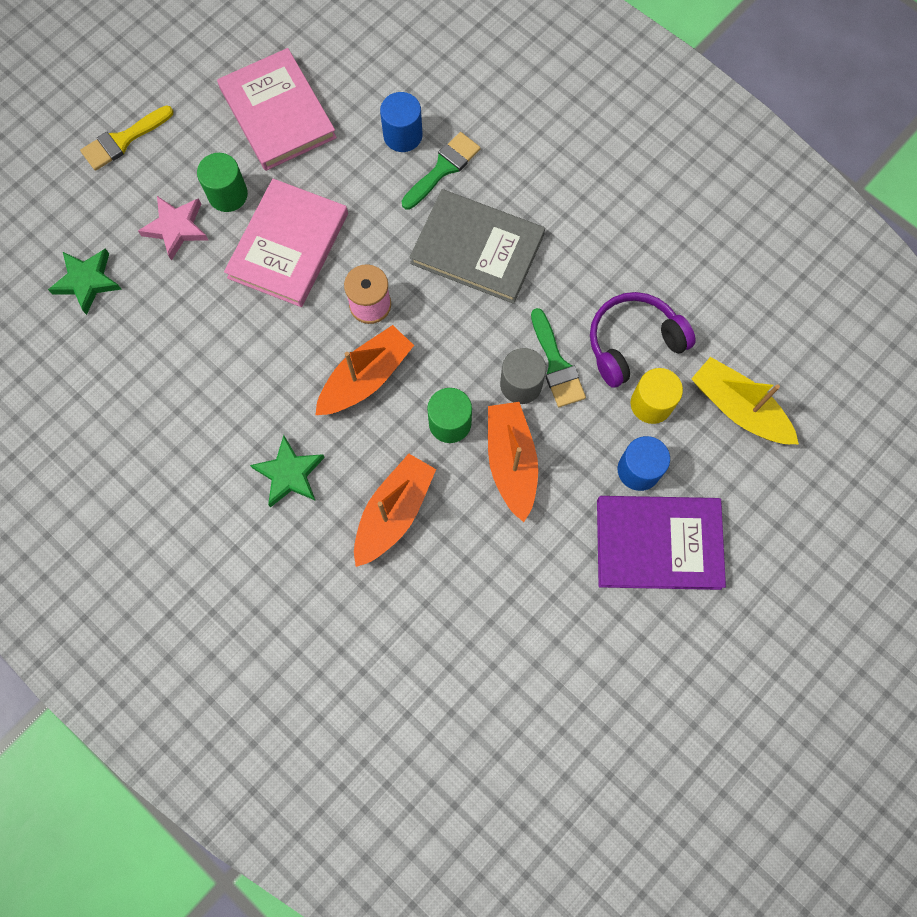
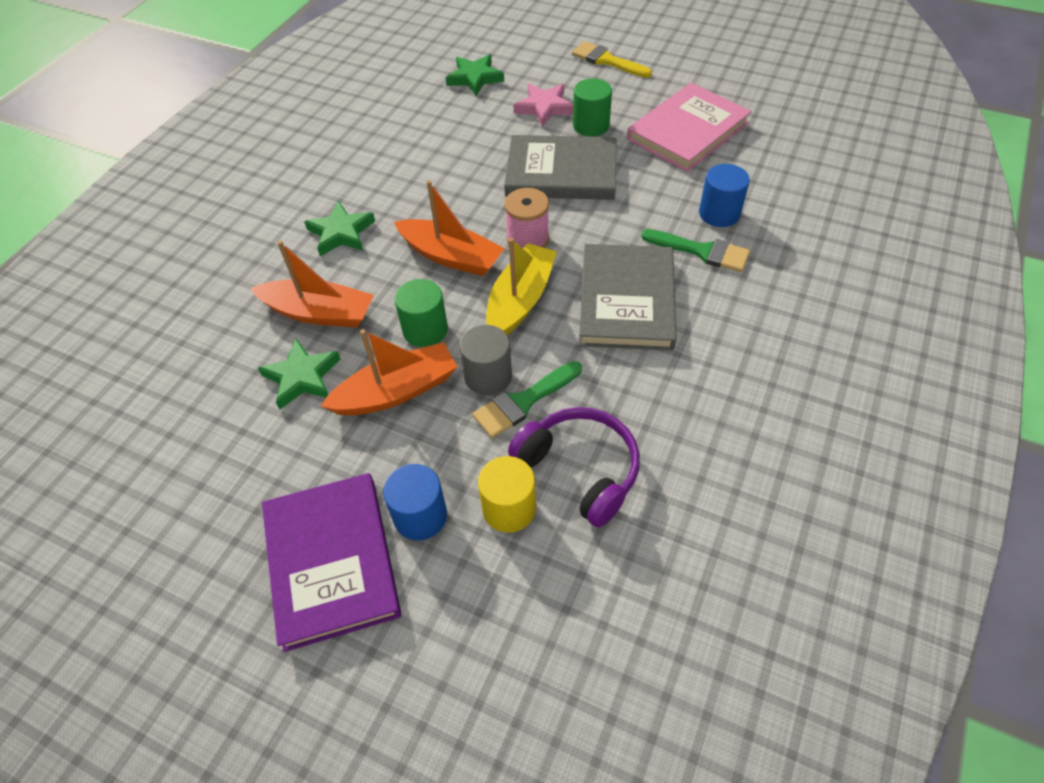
camera: 75 degrees right, 20 degrees down
(288, 246) = (561, 172): pink book -> grey book
(467, 540) = (302, 377): none -> green star
(738, 408) = (537, 613): yellow boat -> yellow boat (520, 300)

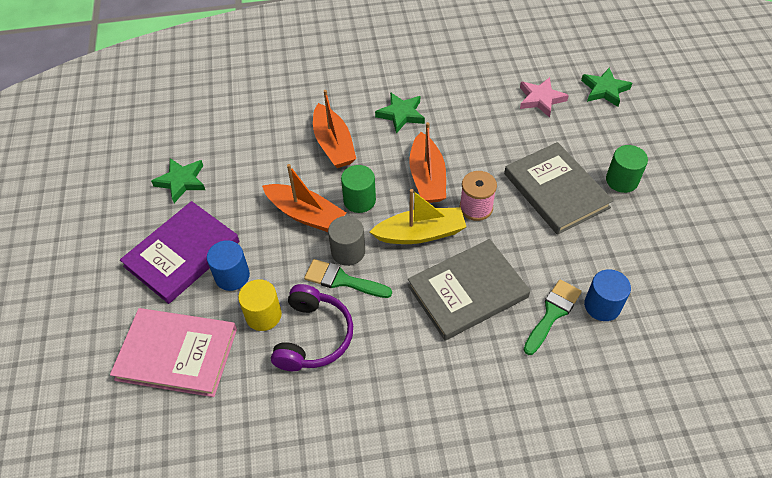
camera: 55 degrees right, 0 degrees up
(302, 377) = (284, 167): green star -> green star (181, 181)
(544, 107) = (613, 144): pink star -> pink star (541, 99)
(607, 60) = (706, 150): yellow brush -> none
(687, 131) = (676, 242): pink book -> pink book (177, 354)
(702, 251) = (552, 313): green brush -> green brush turned 135 degrees counterclockwise

